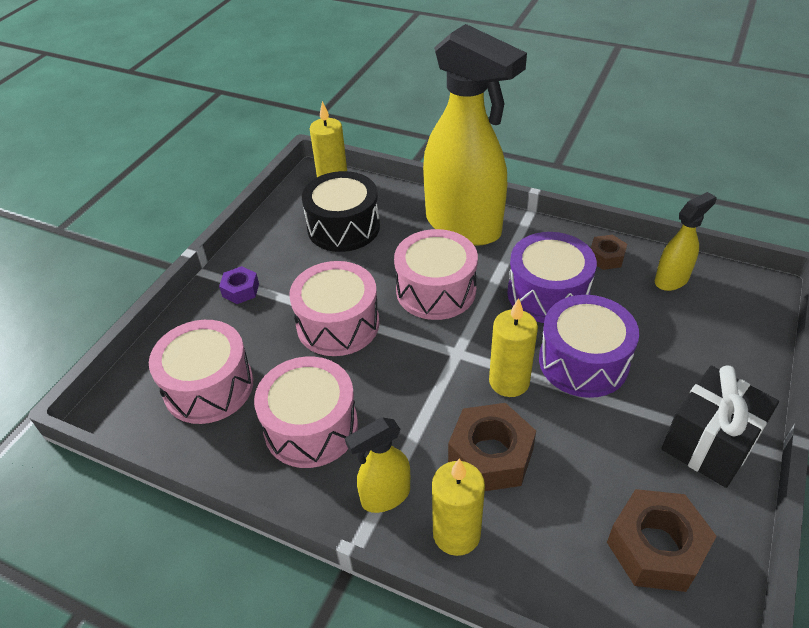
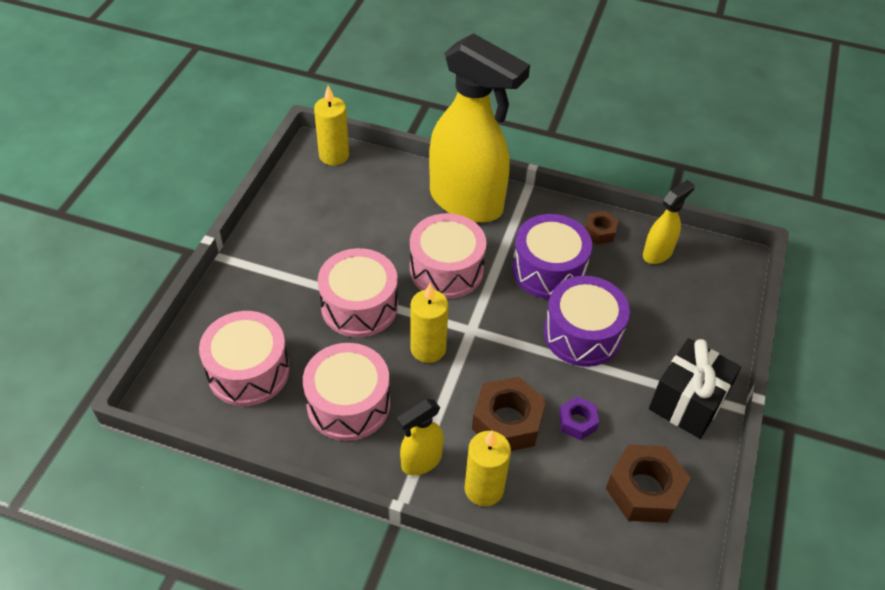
camera: 10 degrees left, 5 degrees up
(241, 290) = (261, 274): purple nut -> purple nut (577, 422)
(343, 227) = (351, 206): black drum -> none
(509, 381) = (519, 355): yellow candle -> yellow candle (428, 349)

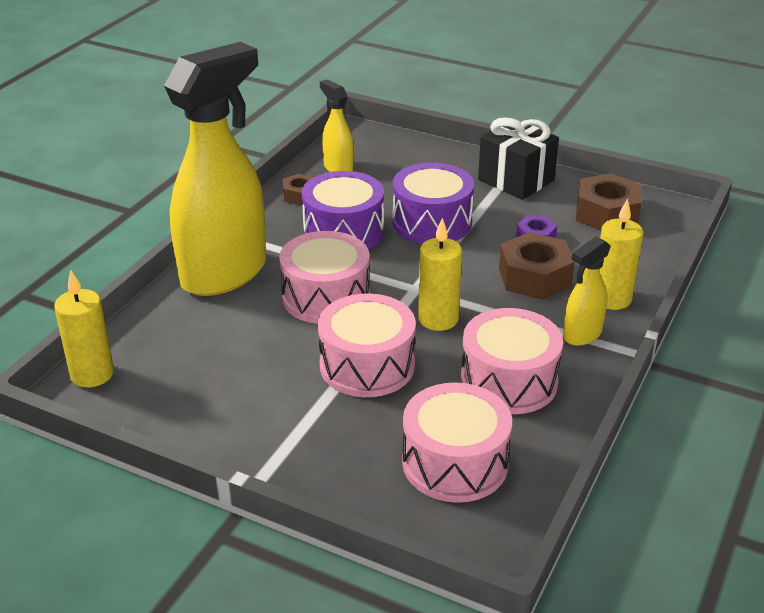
camera: 80 degrees left, 15 degrees down
(421, 461) = (582, 335): yellow spray bottle -> yellow spray bottle turned 75 degrees clockwise

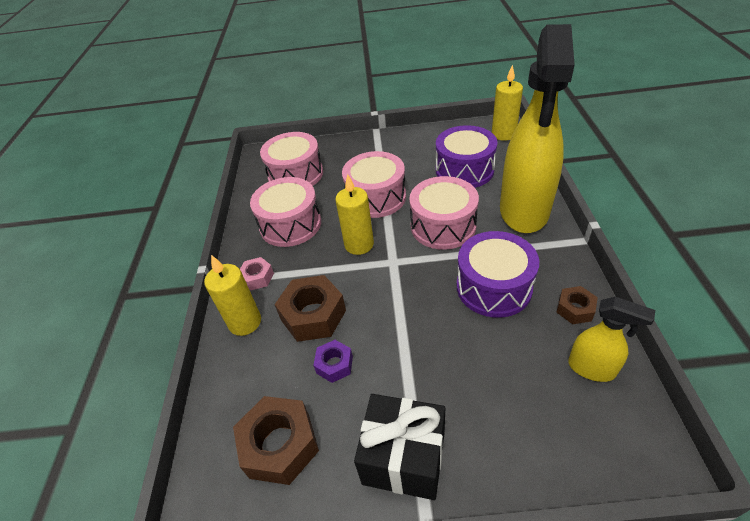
camera: 155 degrees right, 10 degrees up
(432, 222) = (436, 336): purple drum -> purple drum (464, 170)
(582, 335) = (257, 277): yellow spray bottle -> pink nut

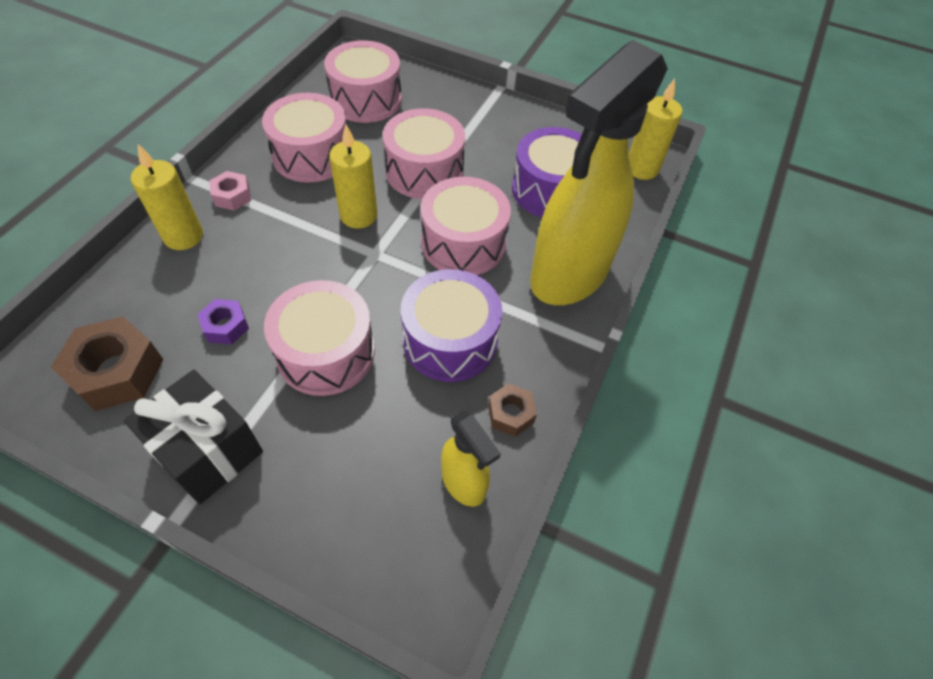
camera: 20 degrees right, 10 degrees up
(313, 315) = (249, 265): brown nut -> none
(422, 341) = (326, 353): none -> pink drum

